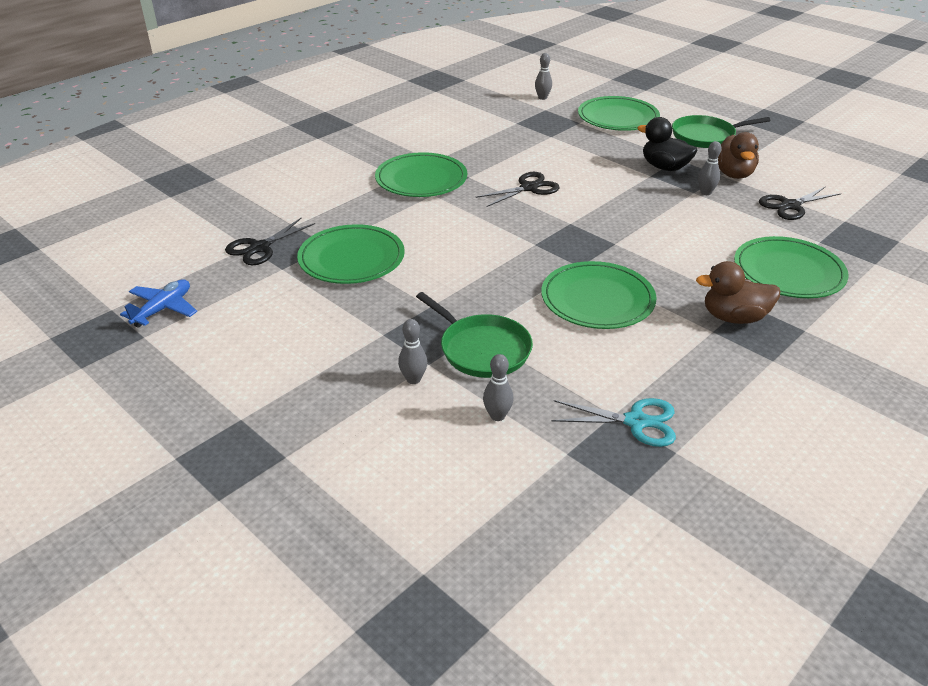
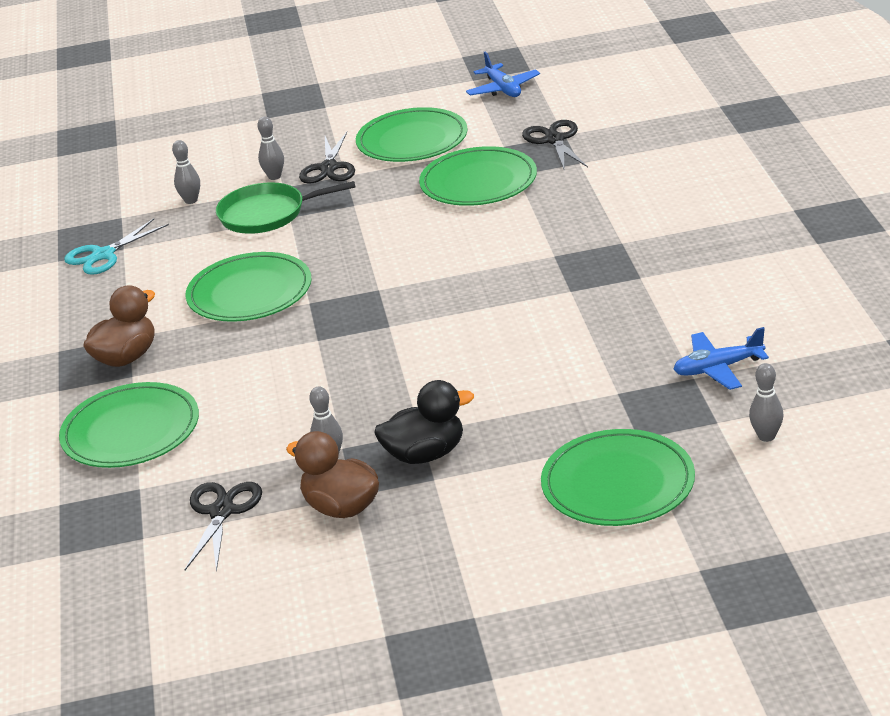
camera: 130 degrees right, 5 degrees down
(421, 179) = (599, 256): green plate -> green plate (412, 140)
(502, 119) = (718, 368): none -> blue plane
(529, 188) = (495, 324): black scissors -> black scissors (329, 168)
(706, 136) = (466, 544): green pan -> none

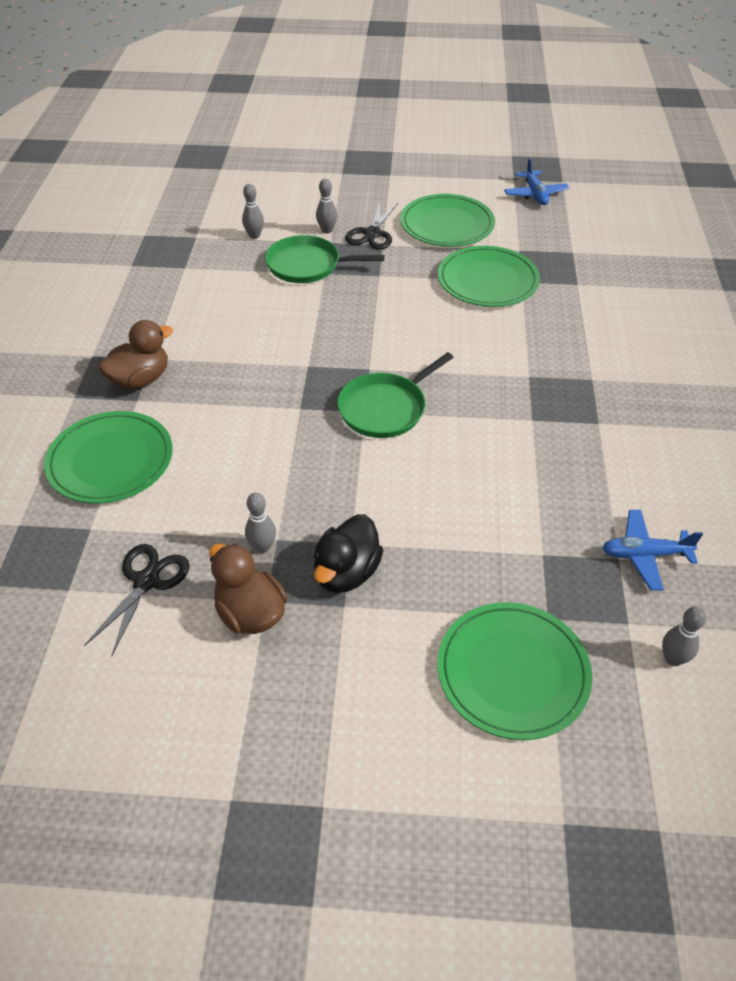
camera: 10 degrees right, 15 degrees up
(103, 255) = (167, 269): turquoise scissors -> none
(250, 293) = (264, 341): green plate -> none
(410, 318) = (385, 408): none -> green pan
(425, 454) = (346, 572): black duck -> black duck turned 120 degrees clockwise
(554, 140) = (563, 255): black scissors -> none

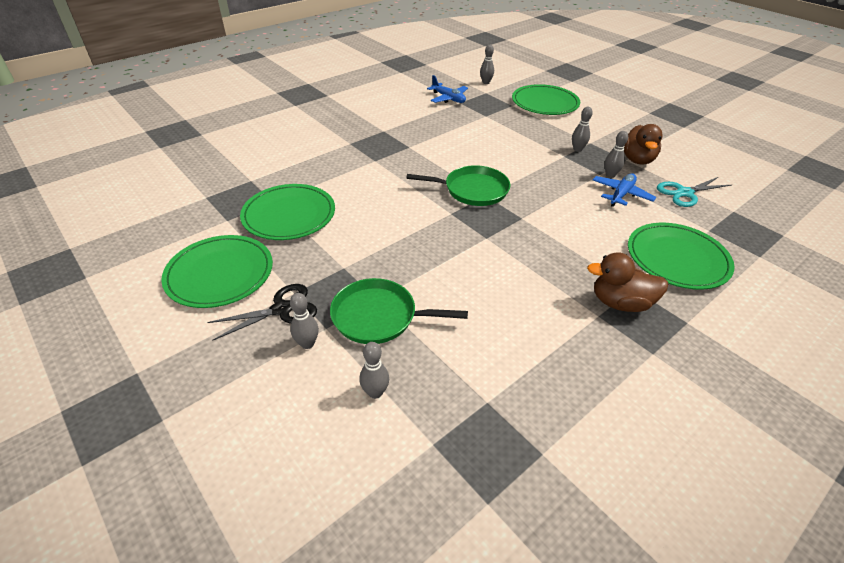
camera: 135 degrees left, 5 degrees down
(146, 581) = (684, 193): black scissors -> turquoise scissors
(307, 265) = (379, 316): green pan -> green pan turned 135 degrees clockwise
(346, 572) = (577, 149): black duck -> grey bowling pin
(535, 194) = (113, 251): blue plane -> blue plane (621, 194)

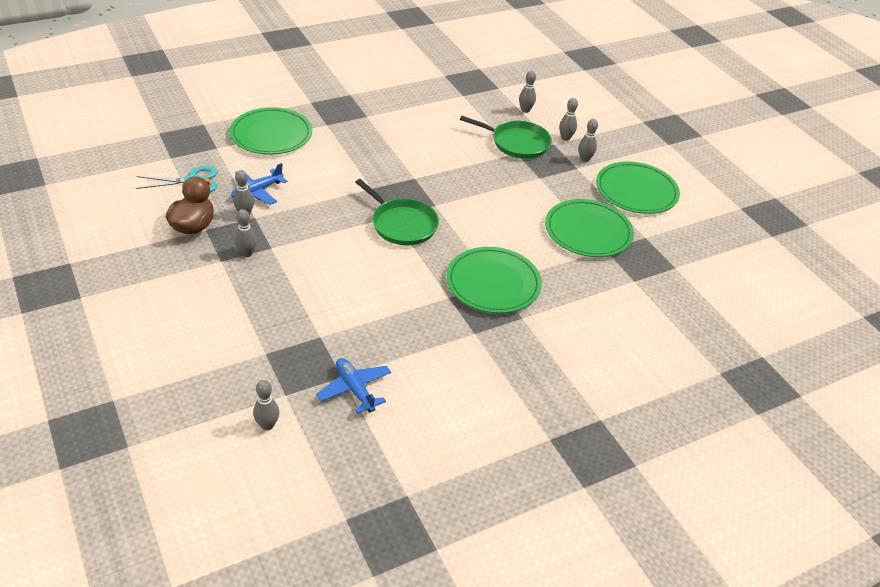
camera: 170 degrees left, 0 degrees up
(281, 309) = (584, 159): black scissors -> grey bowling pin
(472, 190) = (402, 224): green pan -> green pan turned 150 degrees counterclockwise
(545, 103) = (212, 348): green plate -> green plate (493, 283)
(620, 303) = (345, 119): brown duck -> none

